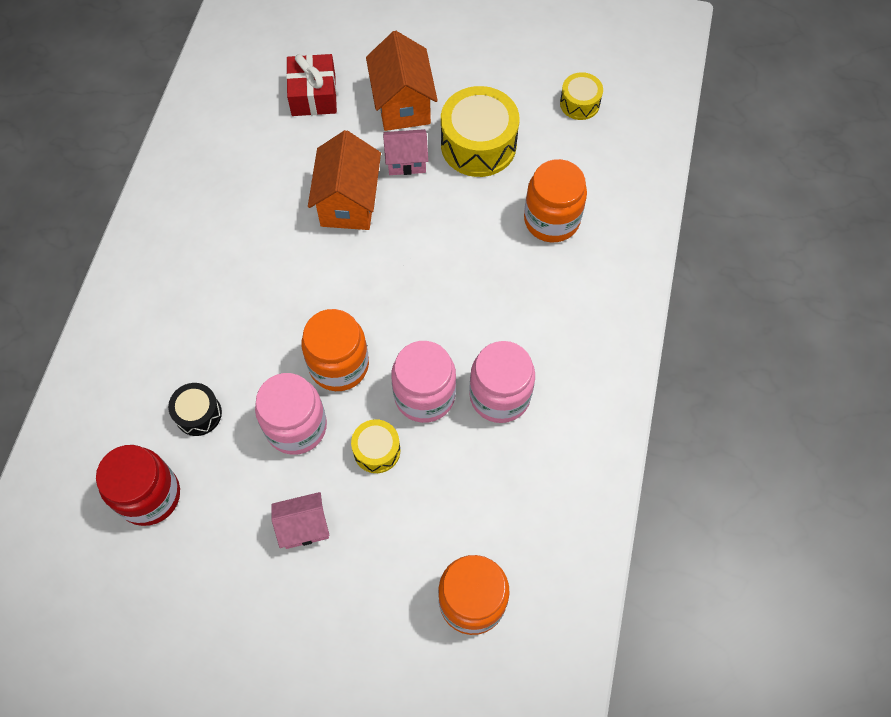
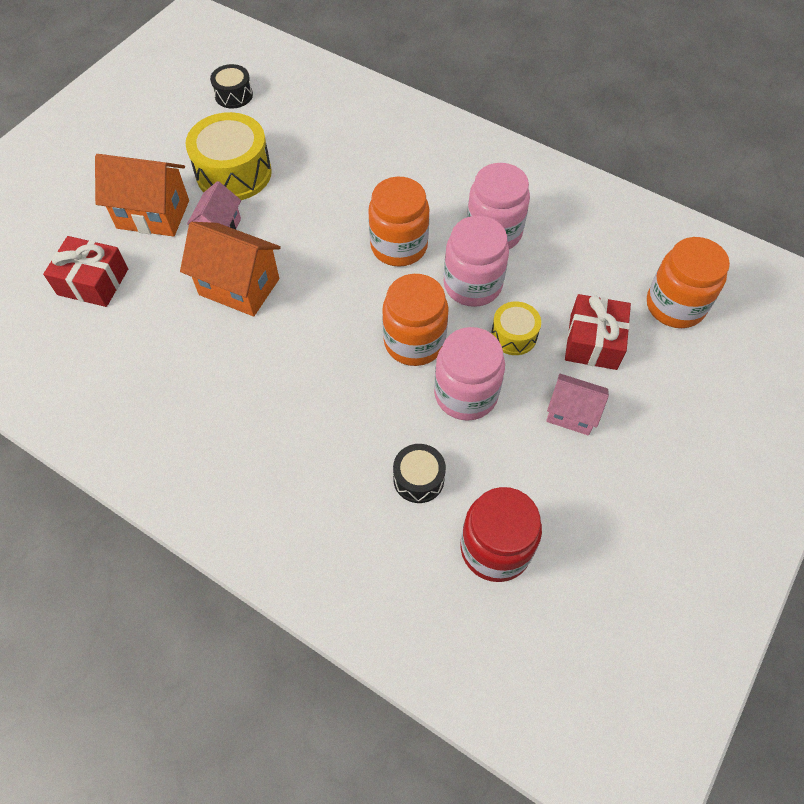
camera: 70 degrees left, 5 degrees down
(304, 527) = (571, 414): pink house -> pink house turned 75 degrees counterclockwise
(396, 527) = (593, 341): none -> red gift
(551, 220) = (340, 148): orange jar -> orange jar (399, 246)
(579, 103) = (234, 95): yellow drum -> black drum

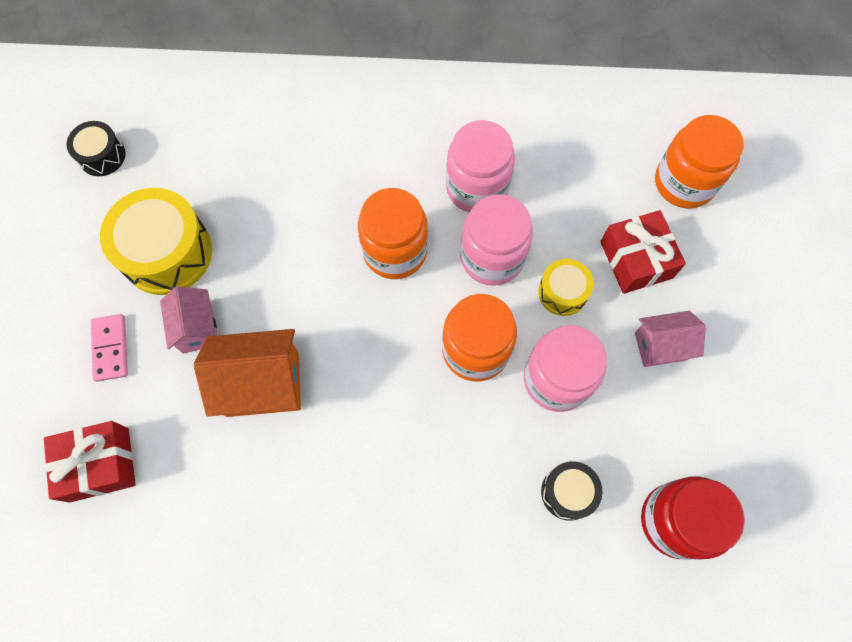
camera: 30 degrees left, 10 degrees up
(153, 214) = (111, 348): orange house -> pink domino

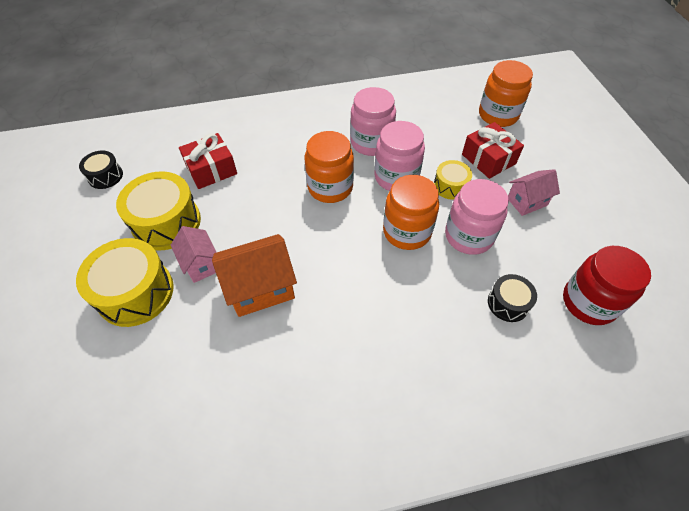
camera: 15 degrees left, 15 degrees down
(99, 464) = (142, 377): red gift -> red gift (211, 170)
(111, 348) = (135, 292): pink domino -> yellow drum

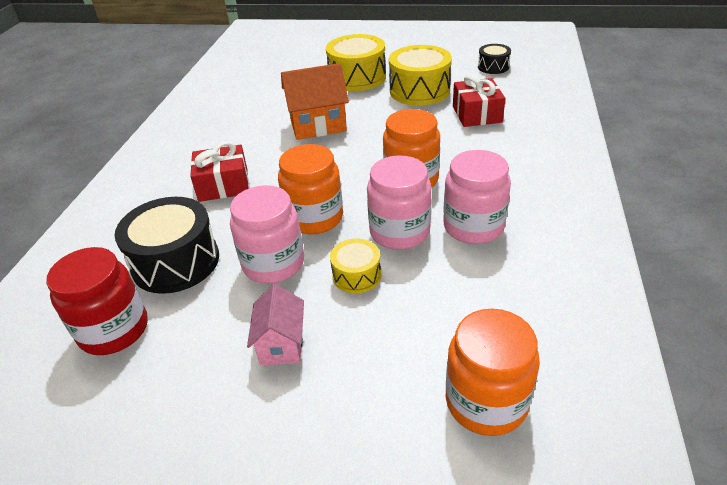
camera: 115 degrees right, 15 degrees down
(201, 264) = (363, 102): pink house -> none
(261, 288) = (318, 125): orange house -> orange house turned 75 degrees clockwise
(488, 159) = (384, 337): red gift -> red gift (223, 185)
(508, 303) = (176, 262): black drum -> black drum, size x1.86

